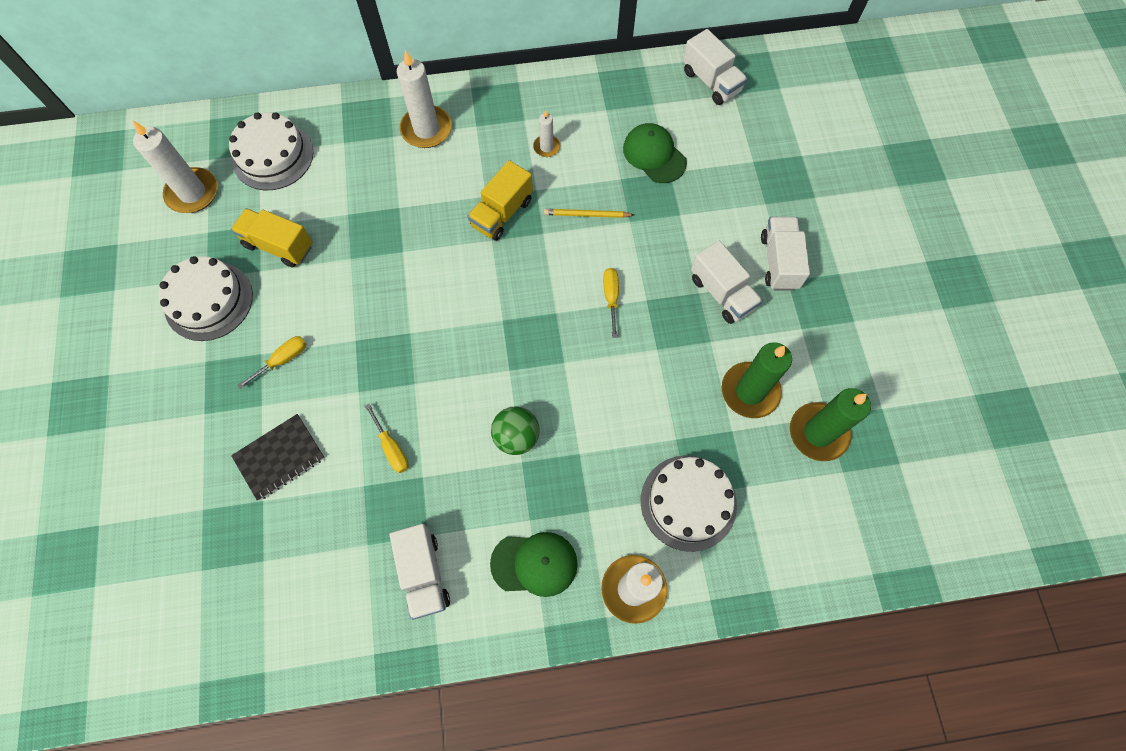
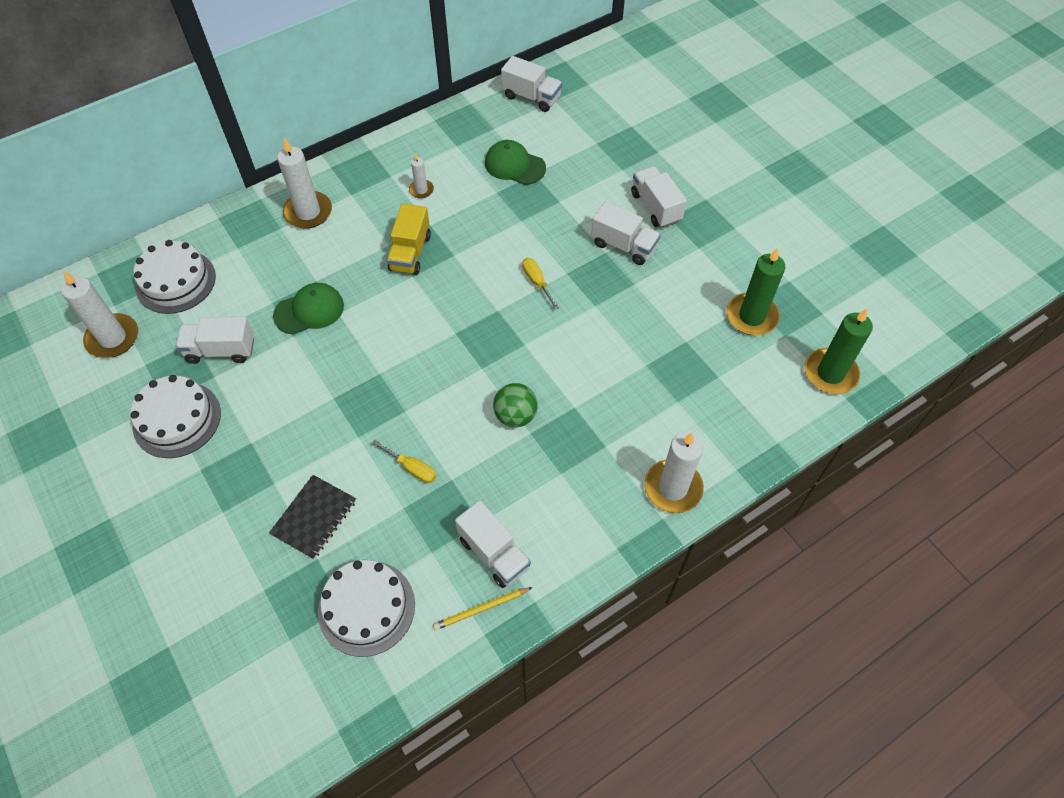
camera: 25 degrees left, 10 degrees down
(279, 246) = (221, 350): yellow truck -> white truck
(283, 360) = (274, 439): yellow screwdriver -> none
(534, 564) = (583, 504): green cap -> green cap (309, 310)
(587, 215) = (483, 228): yellow pencil -> yellow pencil (481, 609)
(688, 502) = (681, 406): white cake -> white cake (366, 608)
(750, 391) = (684, 307): green candle -> green candle (830, 373)

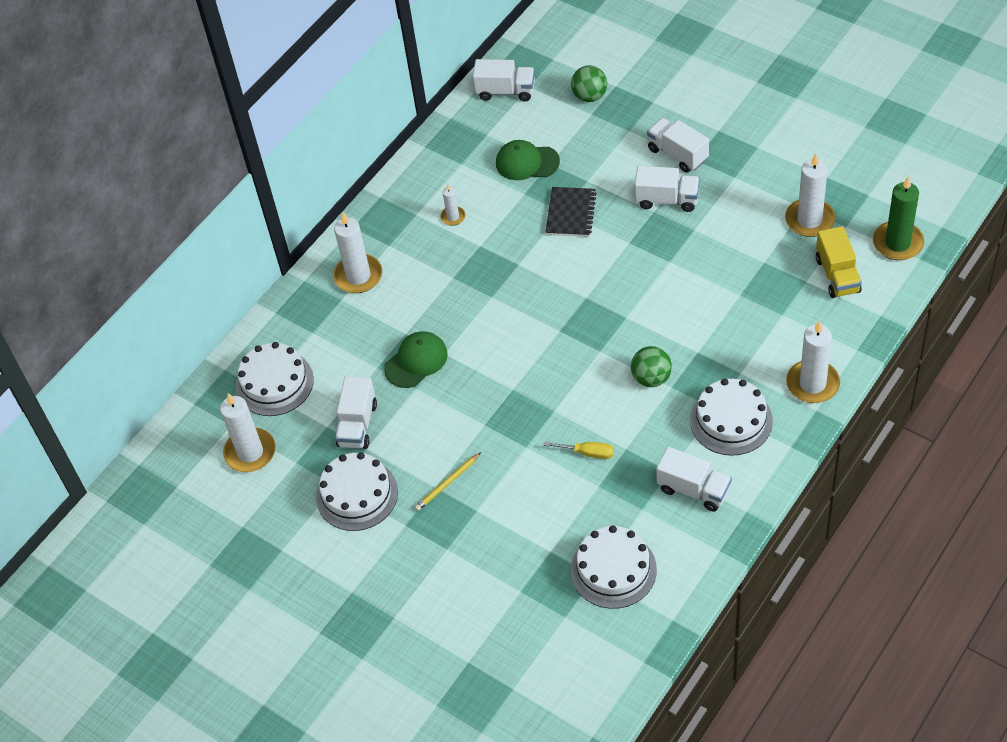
camera: 15 degrees left, 5 degrees down
(221, 350) = (357, 424): white truck -> white truck turned 60 degrees counterclockwise
(314, 517) = (528, 522): black notebook -> black notebook (571, 213)
(410, 253) = (477, 277): yellow truck -> yellow truck (837, 275)
(481, 609) = (707, 533): yellow pencil -> yellow pencil (447, 483)
(537, 282) = (607, 260): yellow screwdriver -> none
(570, 493) = (731, 420): none -> white cake
(603, 127) = (589, 96): none -> green ball
(751, 316) = (809, 220): green candle -> white candle

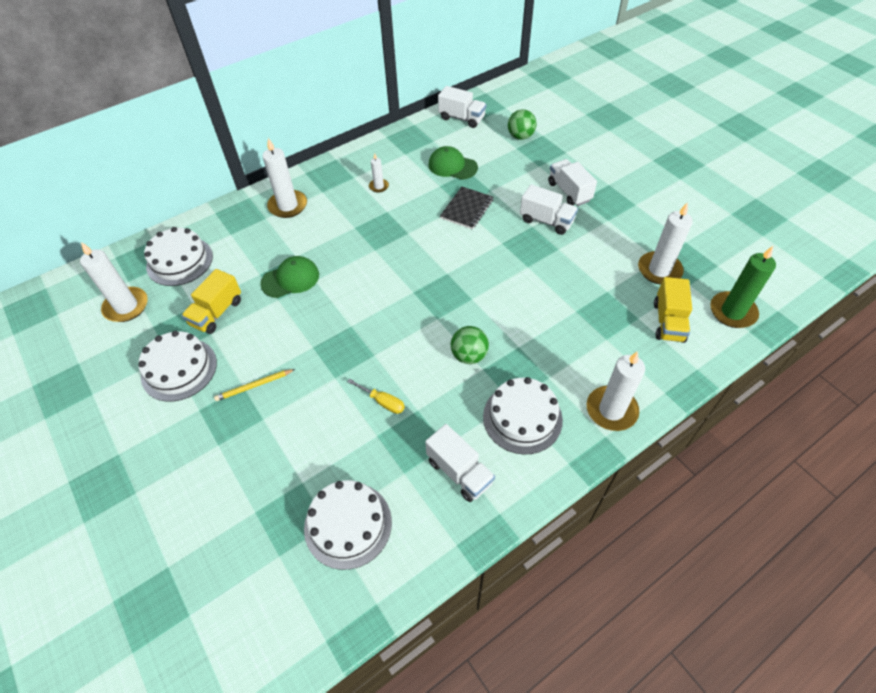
camera: 15 degrees right, 0 degrees up
(357, 424) = (217, 313): white truck -> yellow truck

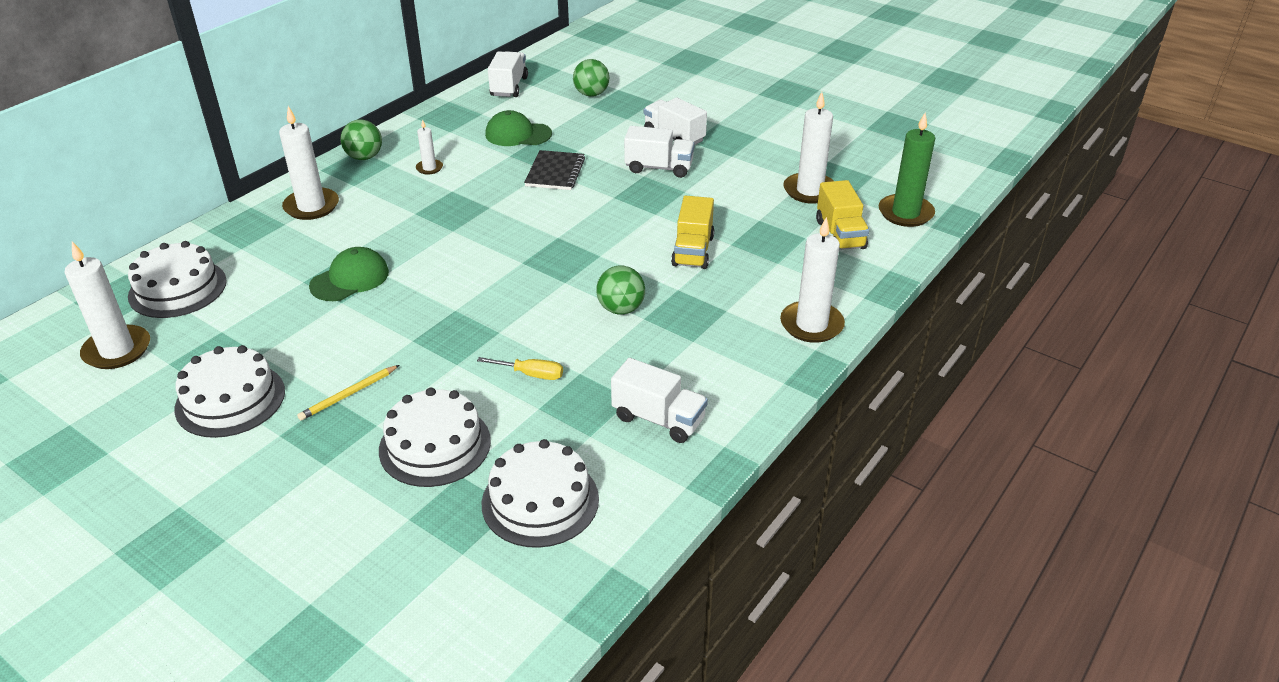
camera: 20 degrees left, 15 degrees down
(217, 313) = (259, 332): yellow truck -> yellow truck (693, 251)
(338, 167) = (364, 157): none -> green ball
(462, 118) = (509, 87): white truck -> white truck turned 90 degrees counterclockwise
(522, 418) = (712, 353): white cake -> white cake (435, 445)

